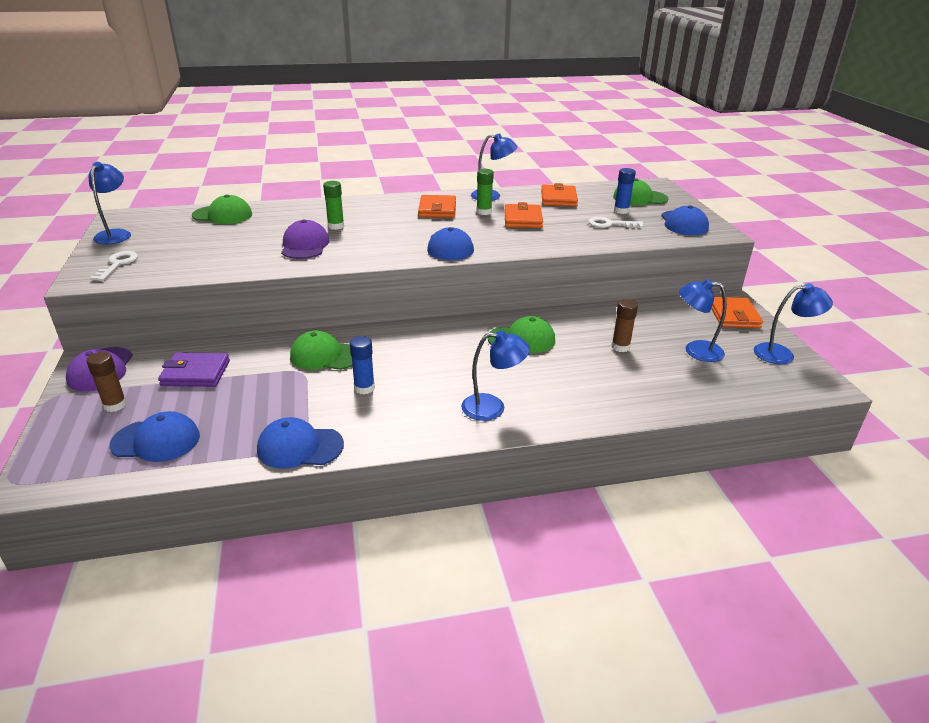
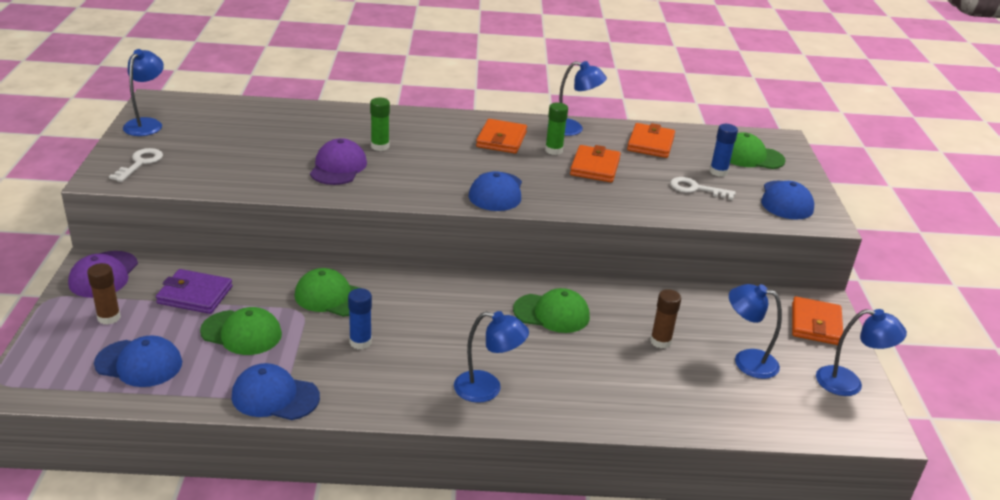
camera: 10 degrees right, 0 degrees up
(223, 215) = (263, 114): green cap -> green cap (241, 333)

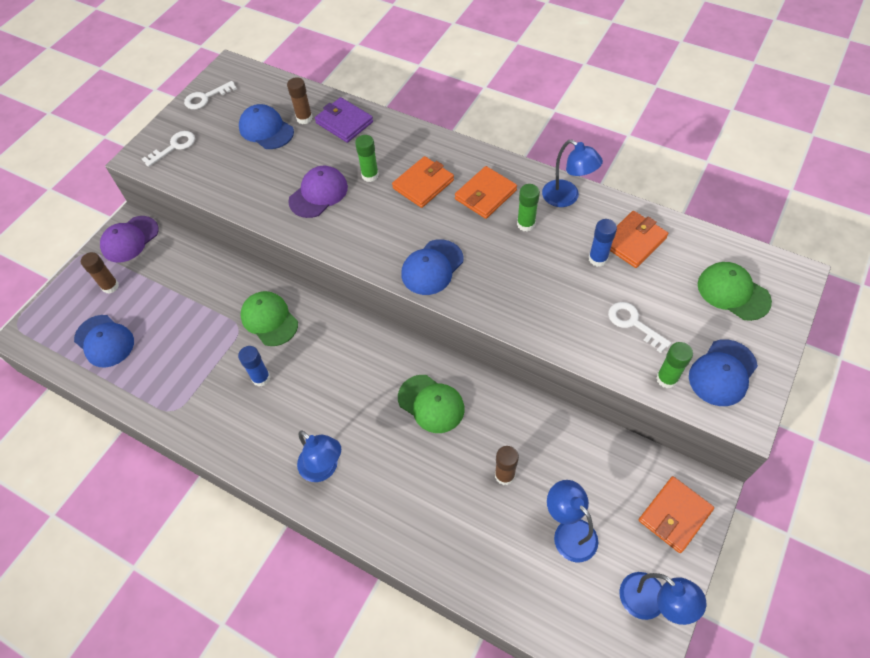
camera: 35 degrees right, 25 degrees up
(147, 124) = (206, 98): blue lamp -> white key
(195, 295) = (177, 282): purple wallet -> purple wallet (344, 122)
(241, 333) = (185, 335): green cap -> none
(275, 121) = (304, 118): none -> brown glue stick
(275, 396) = (170, 411): blue cap -> blue cap (266, 129)
(595, 167) = (550, 260): orange wallet -> orange wallet (423, 184)
(718, 172) = (677, 305): blue glue stick -> blue glue stick (598, 259)
(751, 213) = (666, 379): none -> green glue stick

